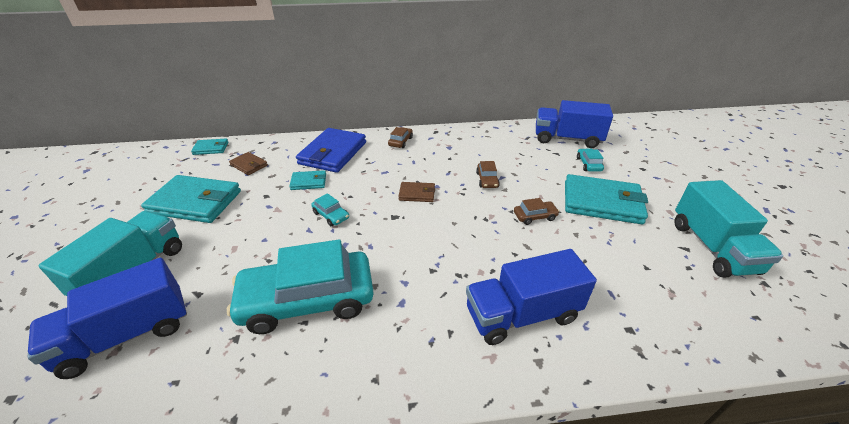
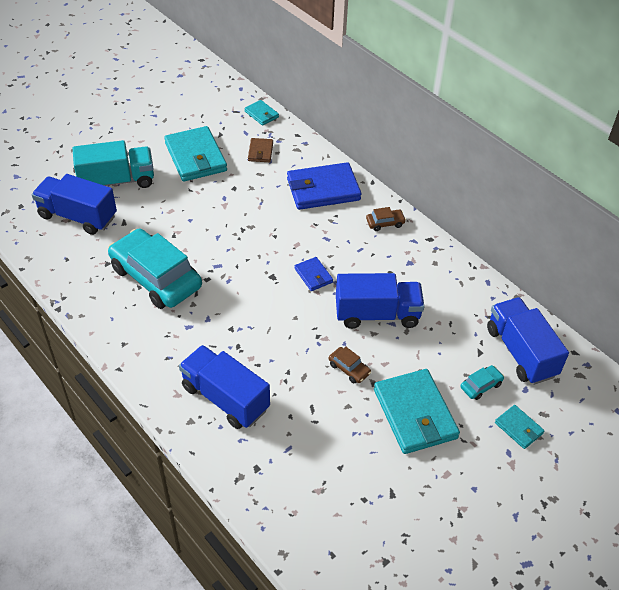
camera: 55 degrees right, 10 degrees up
(309, 182) = (270, 200): turquoise wallet -> turquoise wallet (518, 428)
(331, 215) = (243, 239): turquoise car -> none
(417, 194) = (313, 275): brown wallet -> blue wallet
(487, 180) = (377, 314): brown car -> blue truck
(712, 247) = (410, 515): turquoise truck -> none

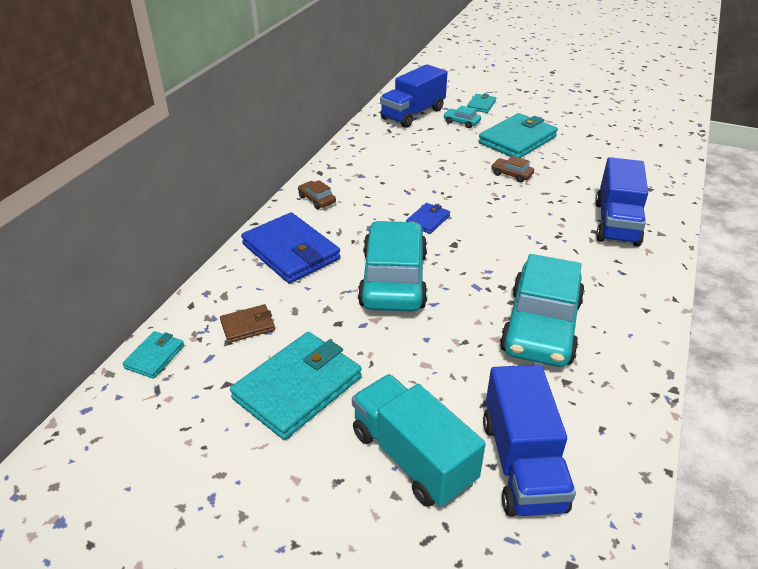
camera: 115 degrees left, 10 degrees down
(256, 227) = (393, 279): none -> turquoise car
(349, 369) = (511, 174): brown car -> brown car turned 75 degrees counterclockwise
(377, 314) = (440, 176): blue truck -> none

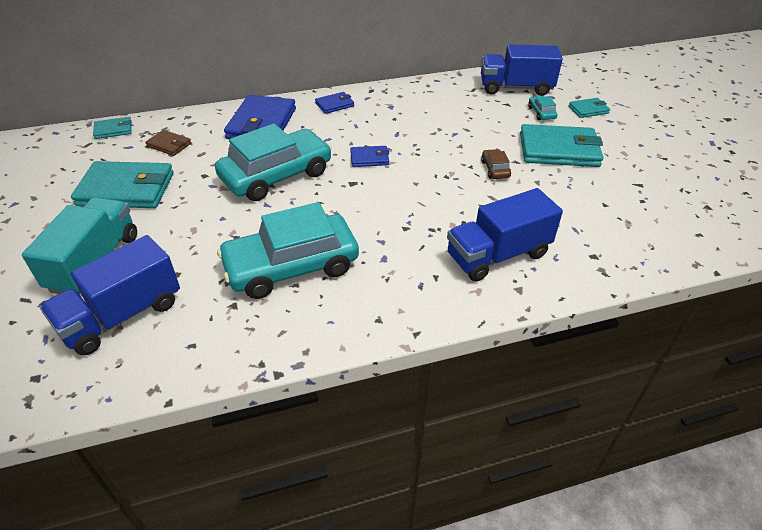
camera: 50 degrees right, 5 degrees up
(316, 200) = (334, 105): brown car -> blue wallet

